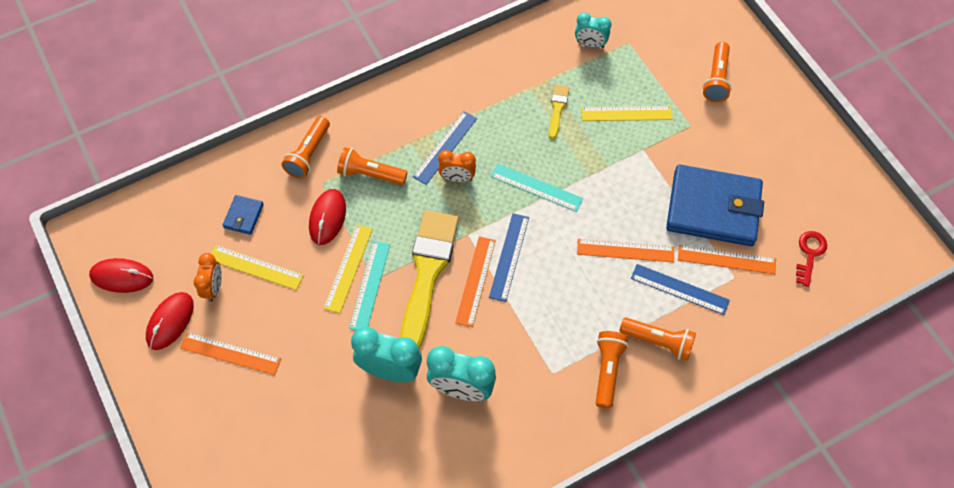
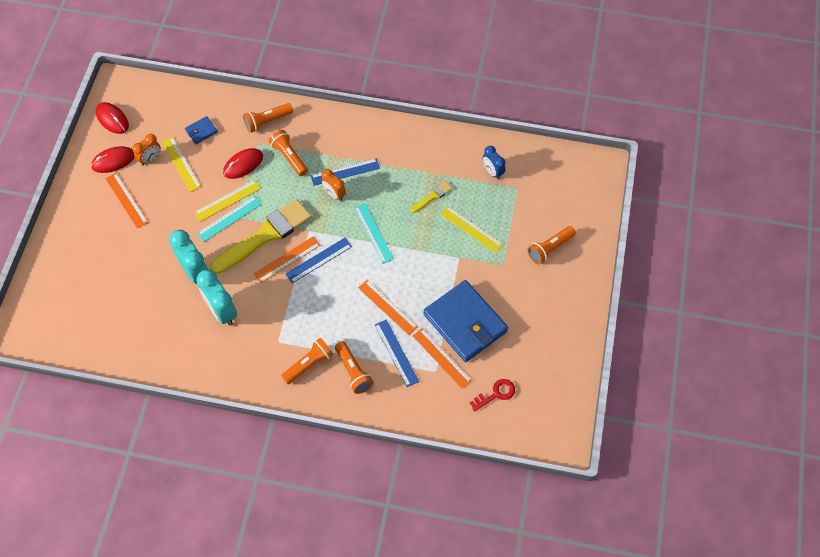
camera: 40 degrees right, 0 degrees up
(590, 44) = (492, 172): turquoise clock -> blue clock

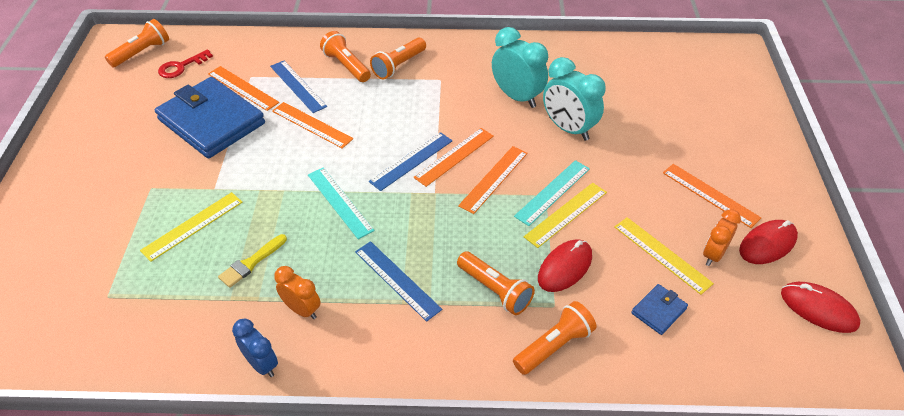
camera: 170 degrees right, 15 degrees down
(265, 235) = (493, 179): yellow brush -> orange ruler
(334, 194) = (407, 244): orange clock -> orange clock (302, 309)
(345, 172) = (397, 280): blue ruler -> blue ruler turned 75 degrees clockwise
(471, 229) = (192, 226): yellow ruler -> yellow ruler turned 75 degrees counterclockwise
(492, 172) = (146, 316): blue clock -> blue clock (262, 364)
(549, 249) = (76, 216): orange flashlight -> orange flashlight (142, 52)

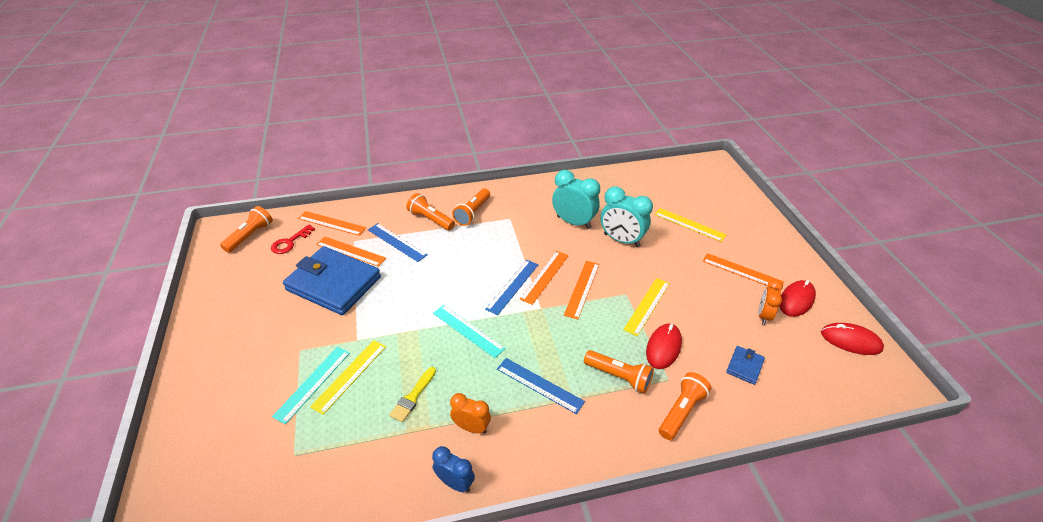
camera: 15 degrees left, 5 degrees down
(312, 125) = (420, 271): orange ruler -> orange ruler (332, 223)
(552, 192) = (630, 290): turquoise ruler -> turquoise ruler (312, 383)
(662, 254) = (728, 323): yellow ruler -> yellow ruler (689, 224)

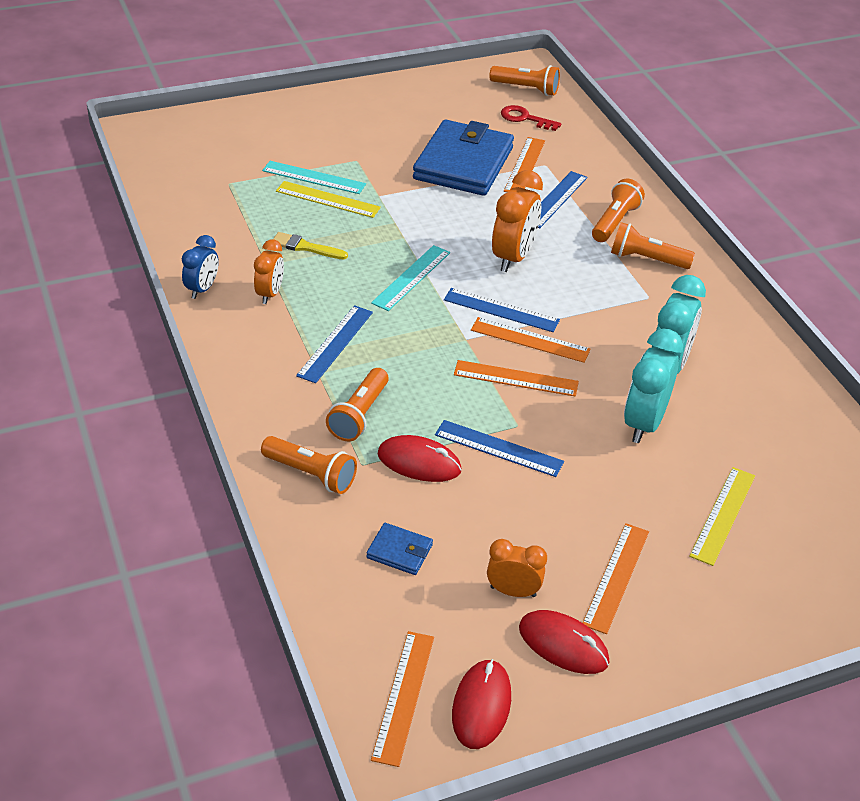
camera: 80 degrees right, 0 degrees up
(332, 223) = (573, 141): orange ruler -> orange ruler (403, 697)
(457, 272) = (513, 257): none -> orange clock
(647, 306) = (498, 448): yellow ruler -> blue ruler

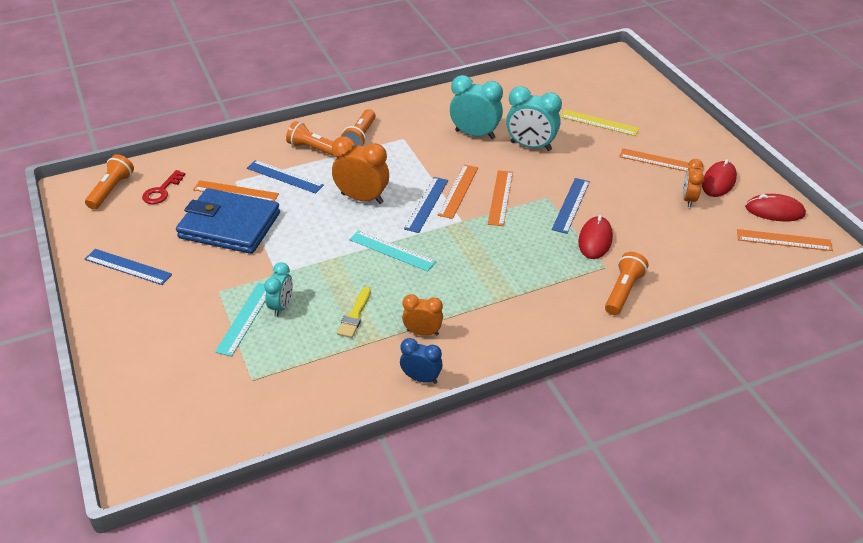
camera: 90 degrees left, 0 degrees up
(328, 199) = (281, 306): yellow ruler -> turquoise clock
(335, 343) = (480, 288): blue ruler -> blue ruler (128, 266)
(359, 415) = (557, 271): orange flashlight -> none
(399, 551) = (677, 246): blue wallet -> none

